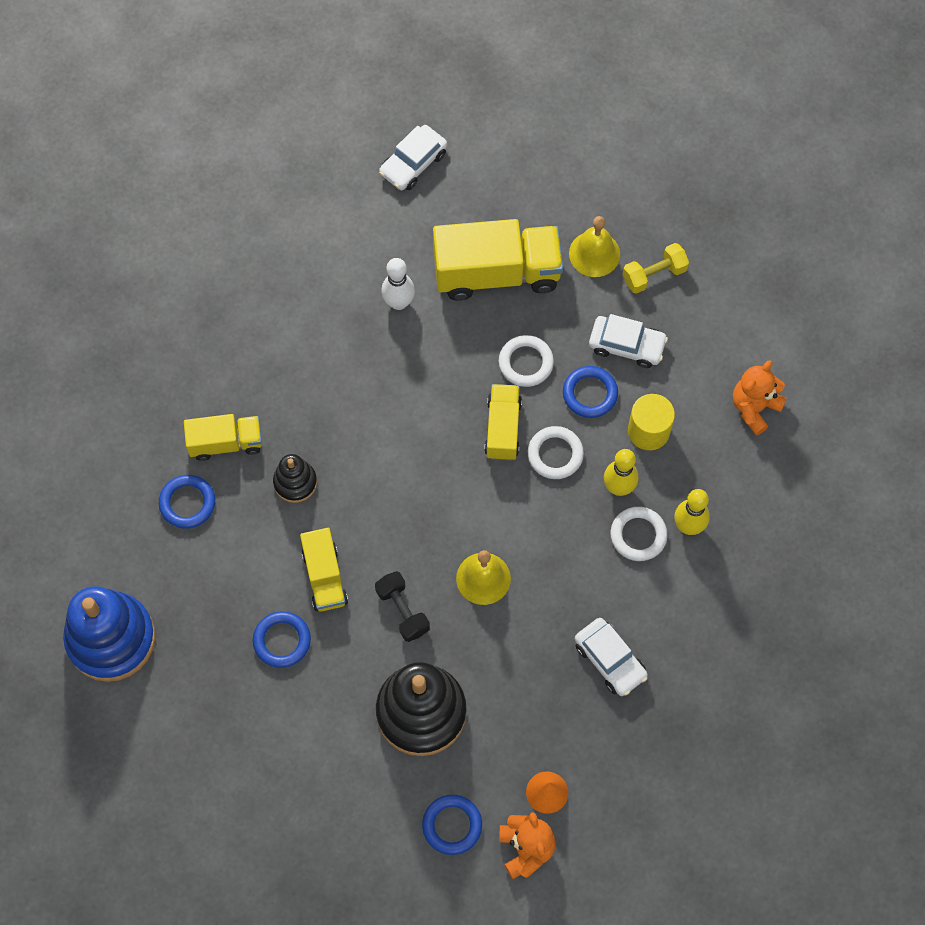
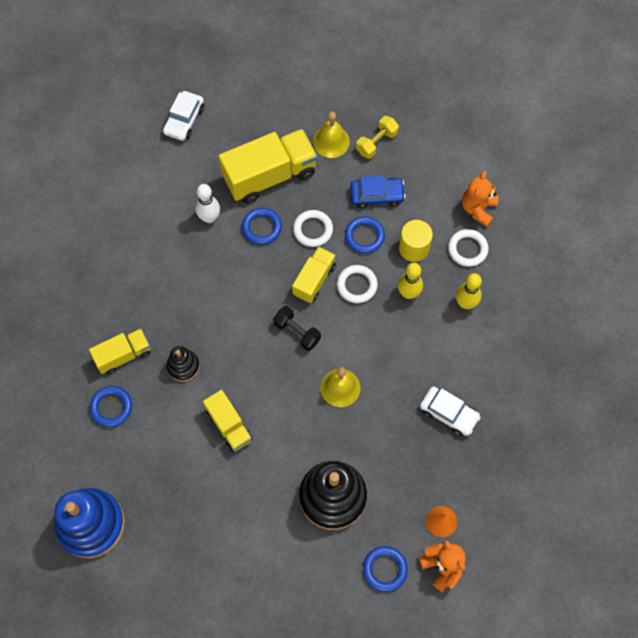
camera: 20 degrees left, 0 degrees up
(282, 640) = (215, 481): blue ring -> blue ring (262, 227)
(402, 610) = (293, 430): black dumbbell -> black dumbbell (297, 332)
(503, 428) = (314, 279): yellow truck -> yellow truck turned 45 degrees clockwise
(626, 345) = (376, 195): white car -> blue car
(638, 535) = (434, 321): white ring -> white ring (467, 249)

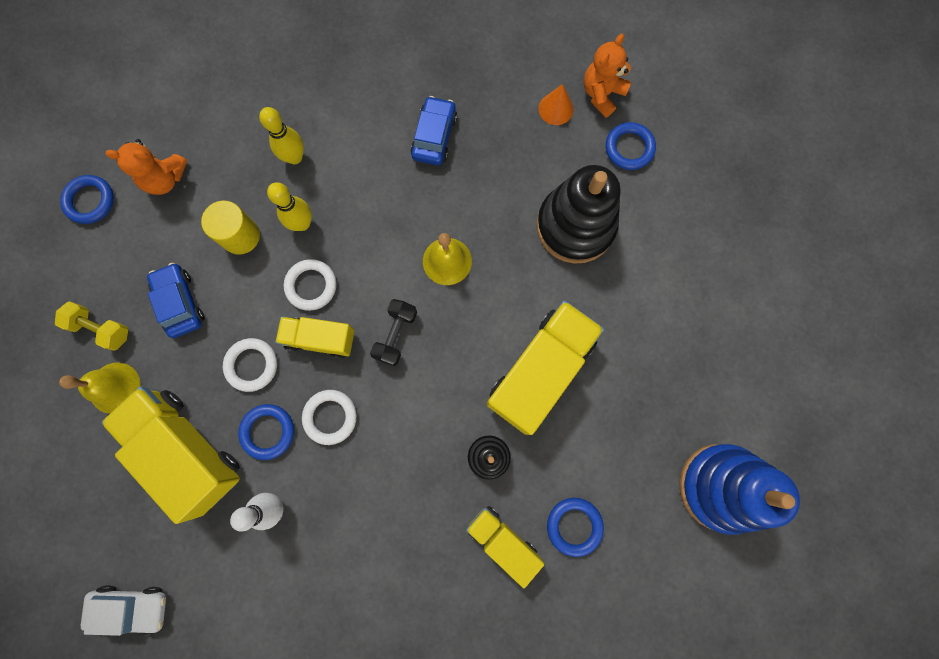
camera: 110 degrees left, 10 degrees up
(229, 425) = (540, 371): yellow truck -> yellow truck, size x1.75
(364, 236) = (242, 299): blue ring -> blue ring (90, 201)
(448, 413) = (434, 136): white car -> blue car
(467, 249) = (223, 175): white ring -> white ring (330, 417)

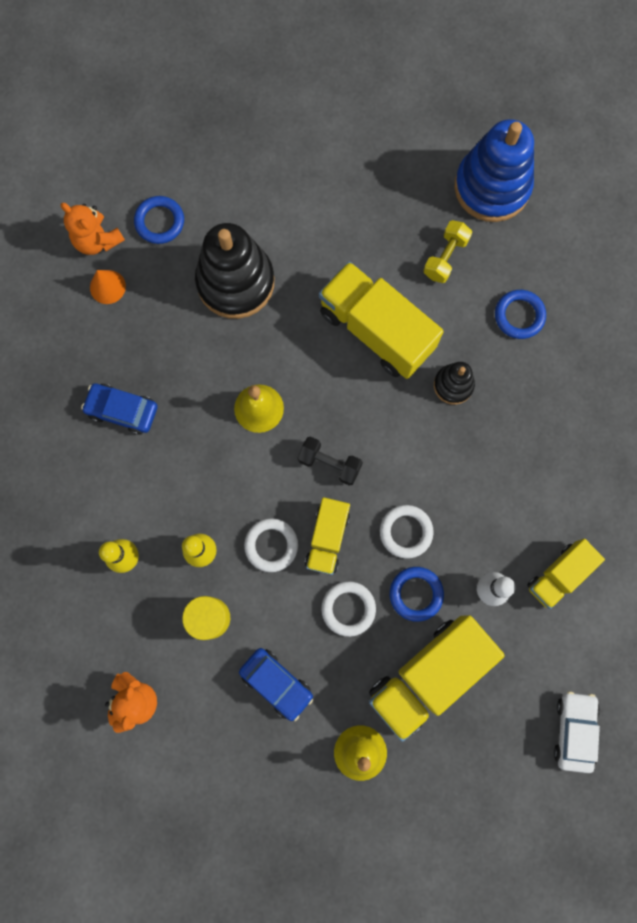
camera: 85 degrees left, 0 degrees up
(90, 201) = (151, 785): blue ring -> none
(101, 328) = (296, 768): yellow dumbbell -> yellow dumbbell (445, 257)
(180, 303) = (276, 683): blue car -> blue car turned 120 degrees counterclockwise
(502, 540) = (529, 380): yellow truck -> yellow truck (559, 575)

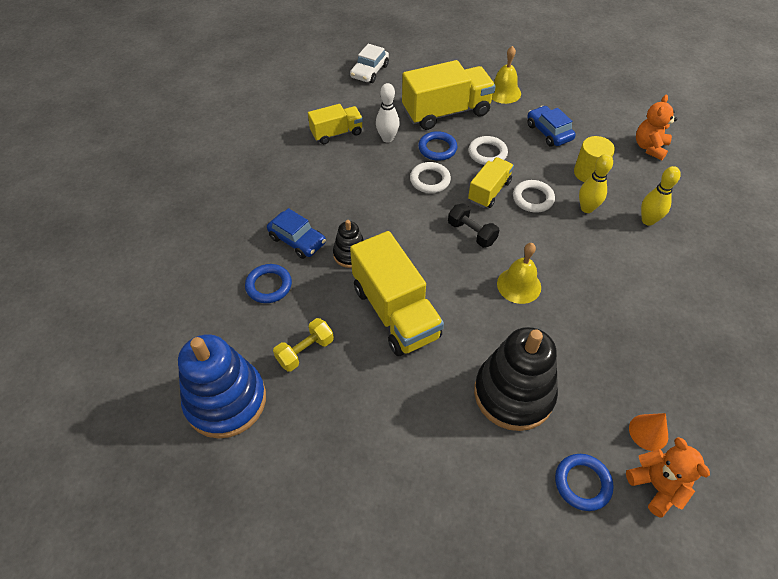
camera: 160 degrees left, 25 degrees down
(122, 410) = (642, 318): blue car -> blue car (297, 240)

